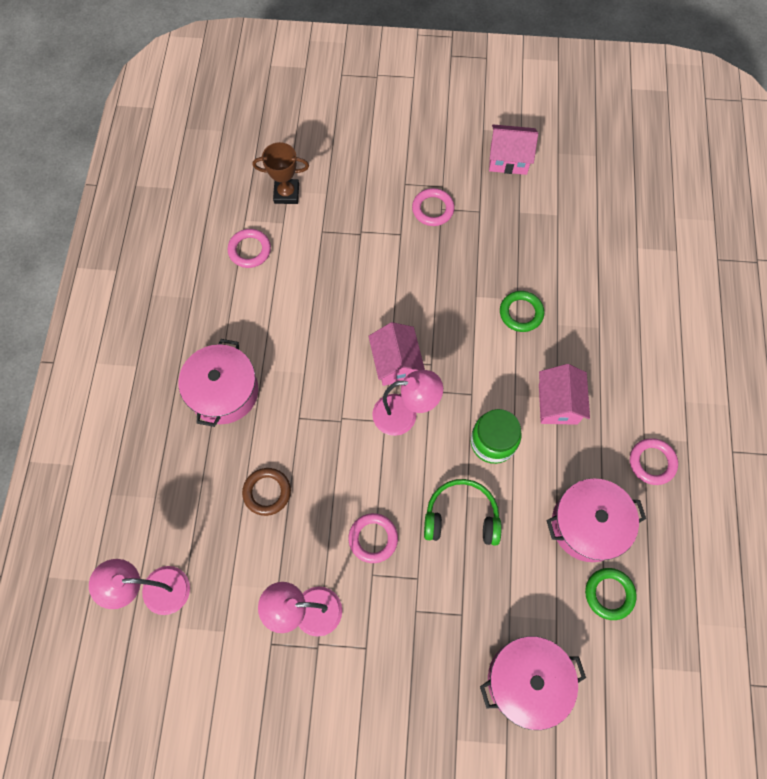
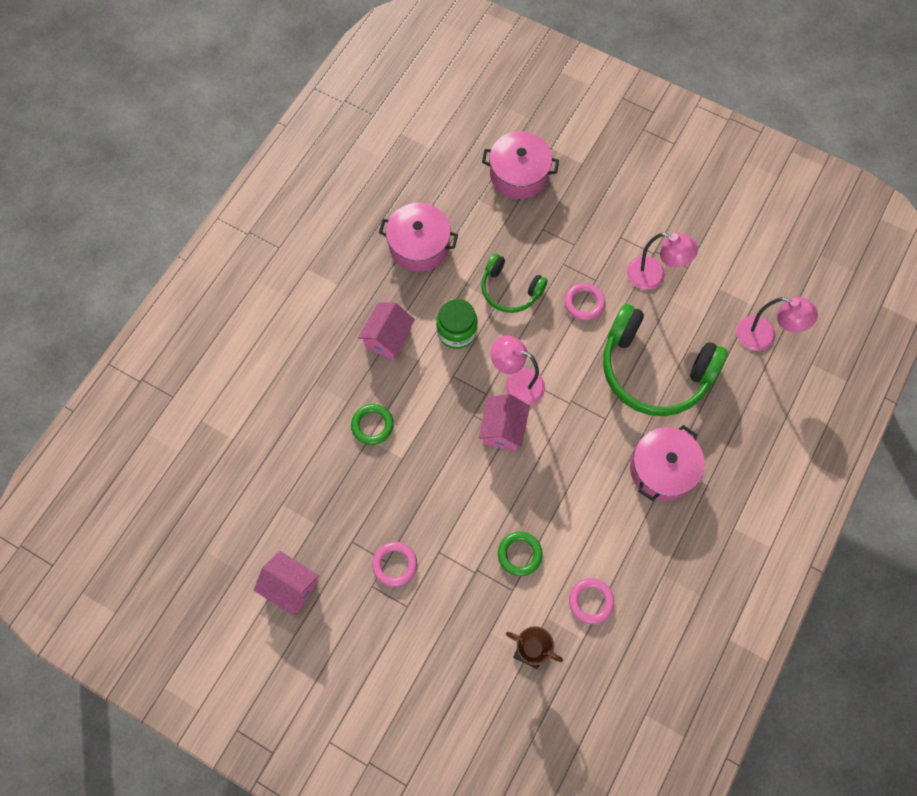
camera: 155 degrees left, 0 degrees up
(267, 492) = (653, 371): brown ring -> green headphones
(609, 594) = (432, 199): green ring -> green ring (519, 554)
(652, 462) = (344, 266): pink ring -> none

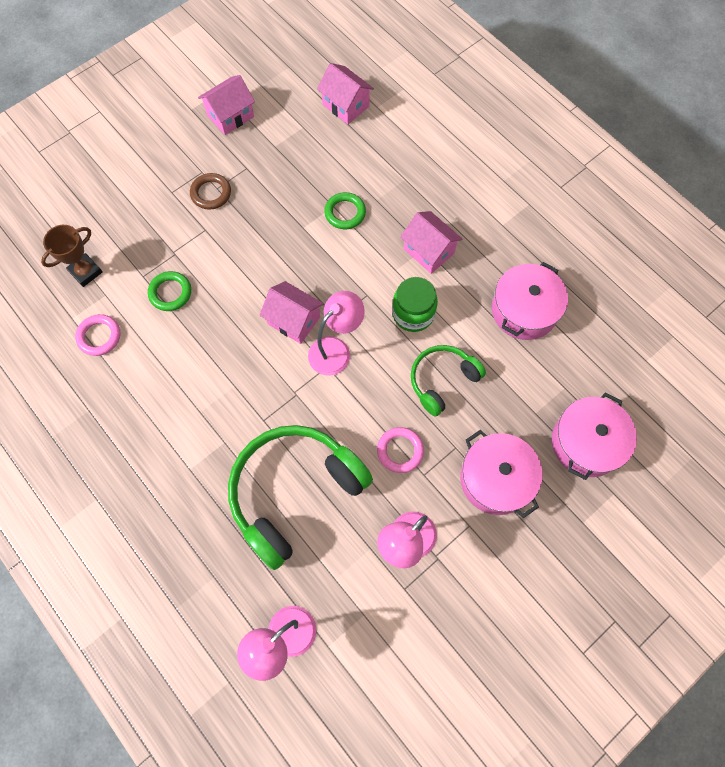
camera: 110 degrees right, 0 degrees up
(240, 471) = (345, 105): none -> pink house
(395, 564) = (211, 193): pink ring -> brown ring
(662, 469) = (187, 454): pink pot -> pink pot (496, 479)

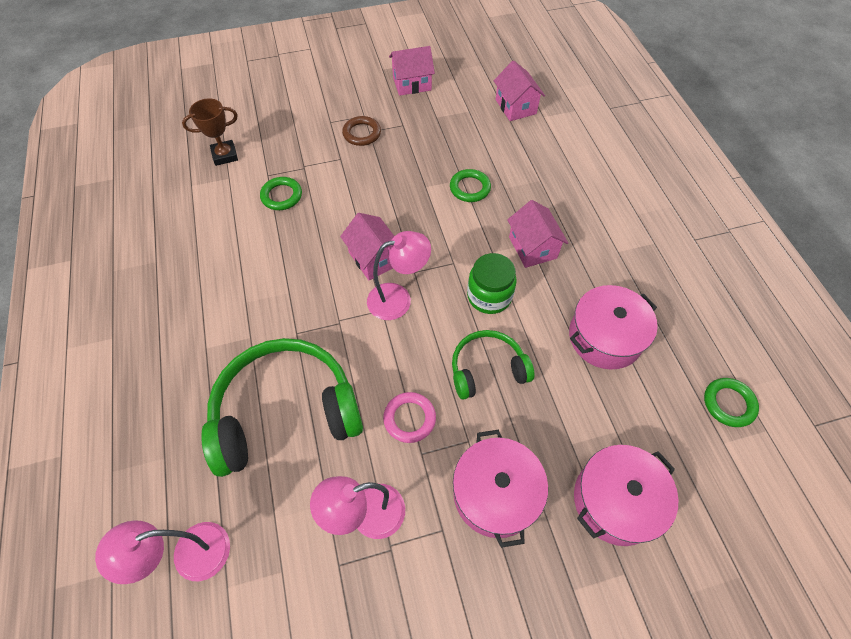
camera: 25 degrees right, 10 degrees down
(99, 336) = (203, 207): pink ring -> none
(639, 327) = (728, 404): none -> green ring

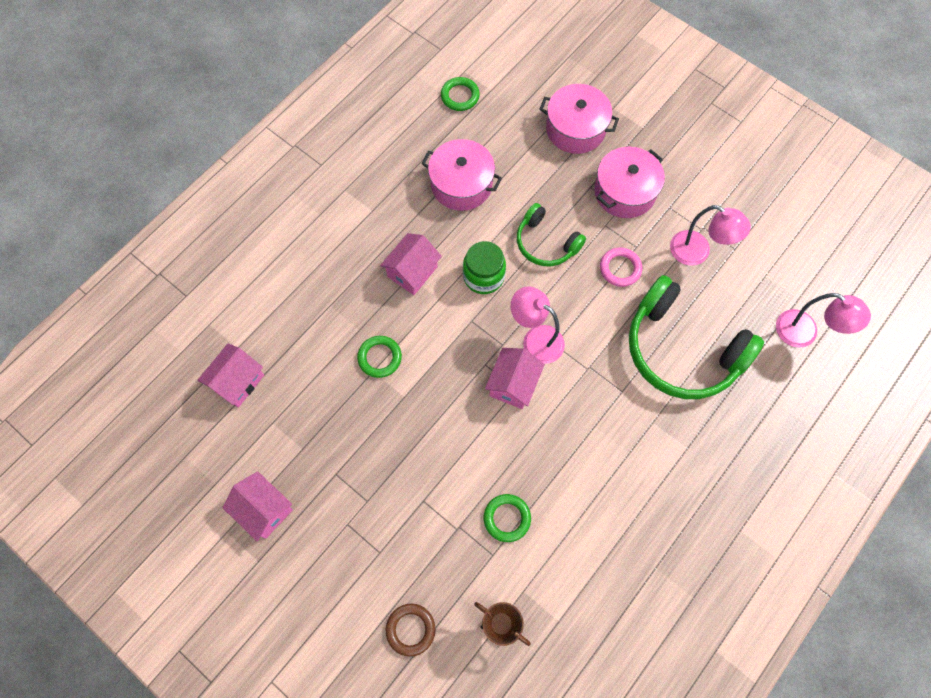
camera: 125 degrees left, 10 degrees up
(362, 133) = (375, 506): brown ring -> brown ring (410, 629)

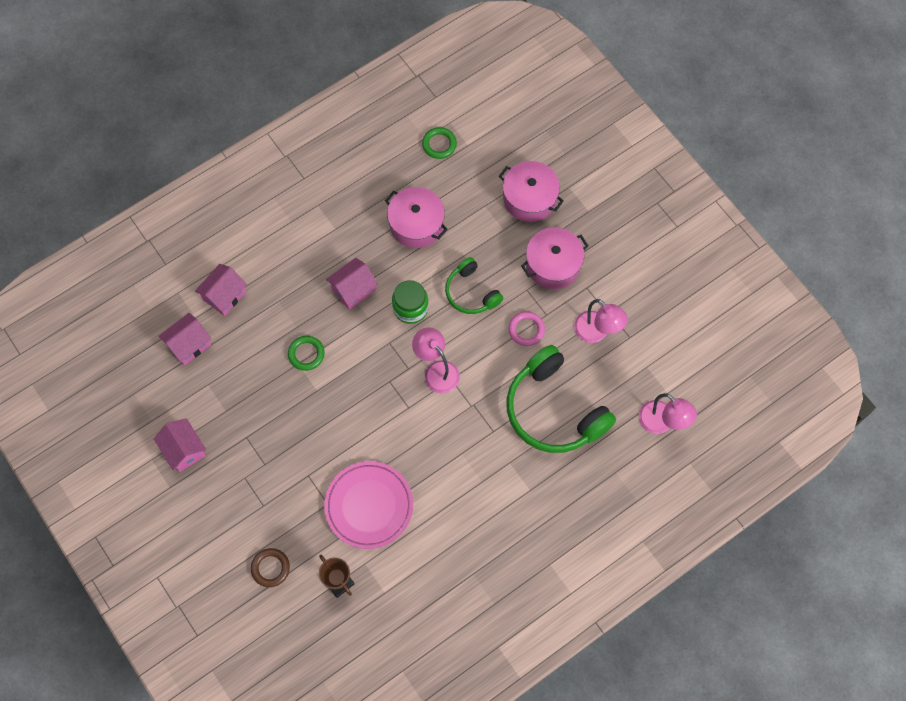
camera: 15 degrees right, 0 degrees up
(507, 518) = (369, 506): green ring -> pink plate
(513, 384) = (407, 403): pink house -> pink house (224, 296)

